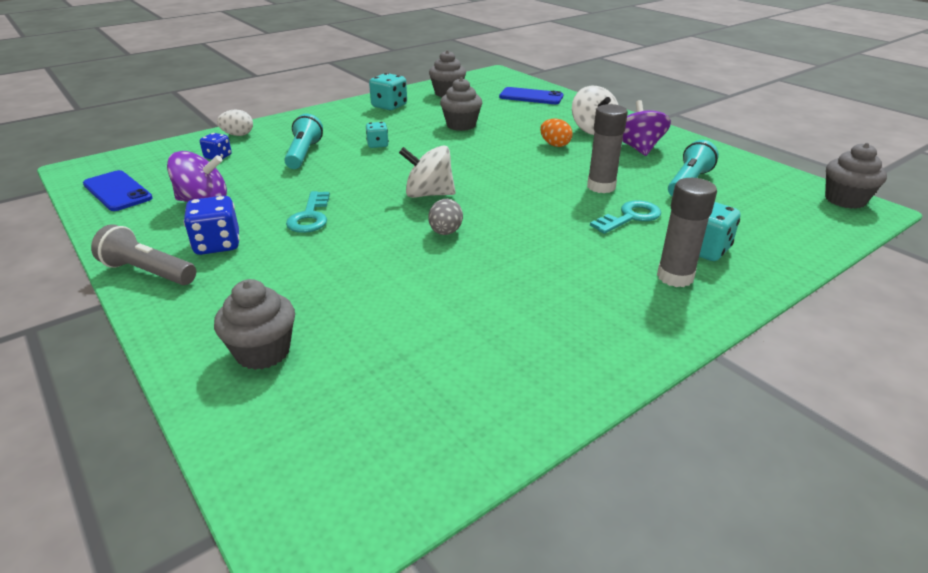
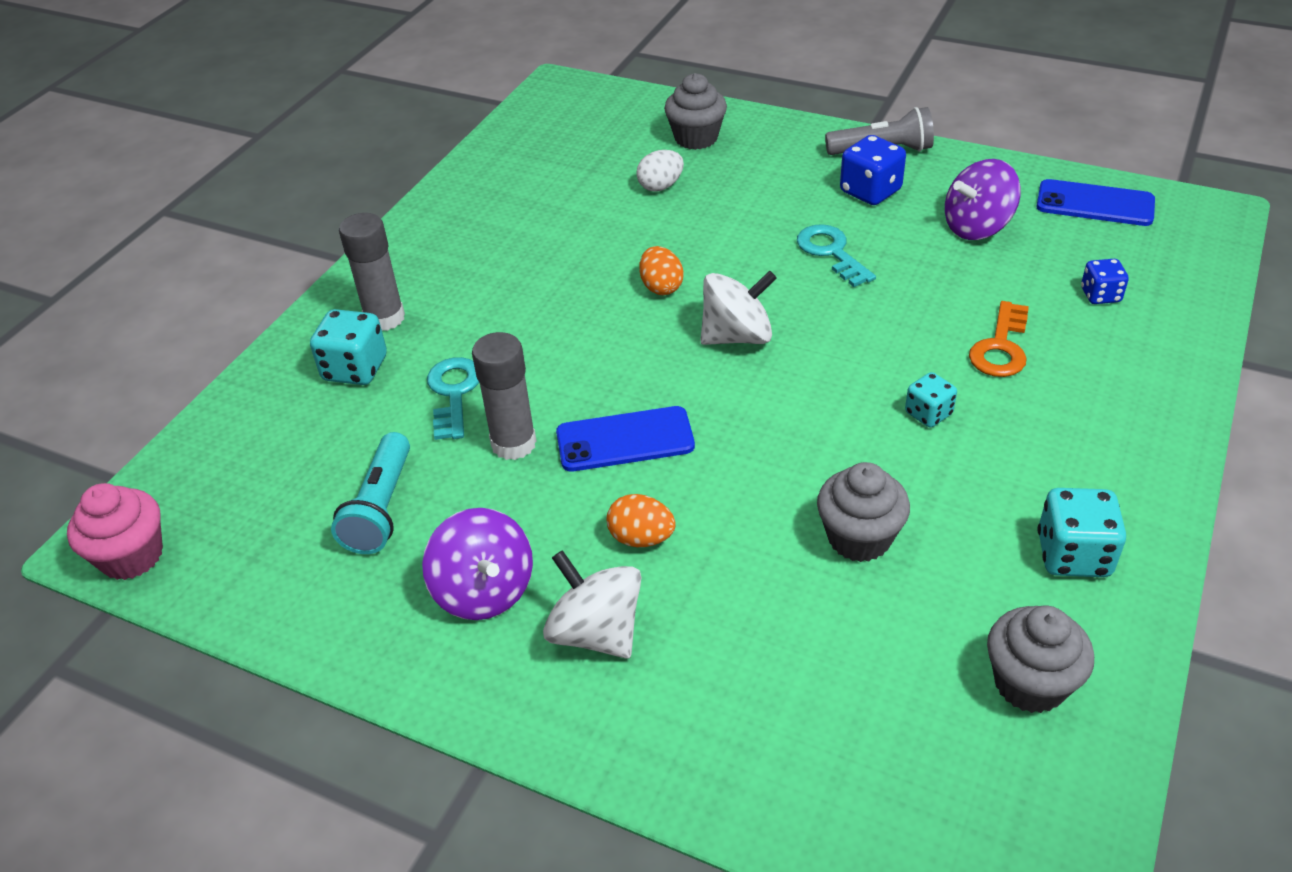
camera: 155 degrees right, 10 degrees up
(238, 135) = (1167, 349): white egg -> white egg (660, 186)
(304, 154) = (1001, 347): turquoise flashlight -> orange key
(445, 232) = (661, 287): grey egg -> orange egg
(531, 97) = (825, 759): blue phone -> blue phone (625, 439)
(630, 217) = (453, 393): turquoise key -> turquoise key turned 150 degrees clockwise
(845, 200) = (132, 556): grey cupcake -> pink cupcake

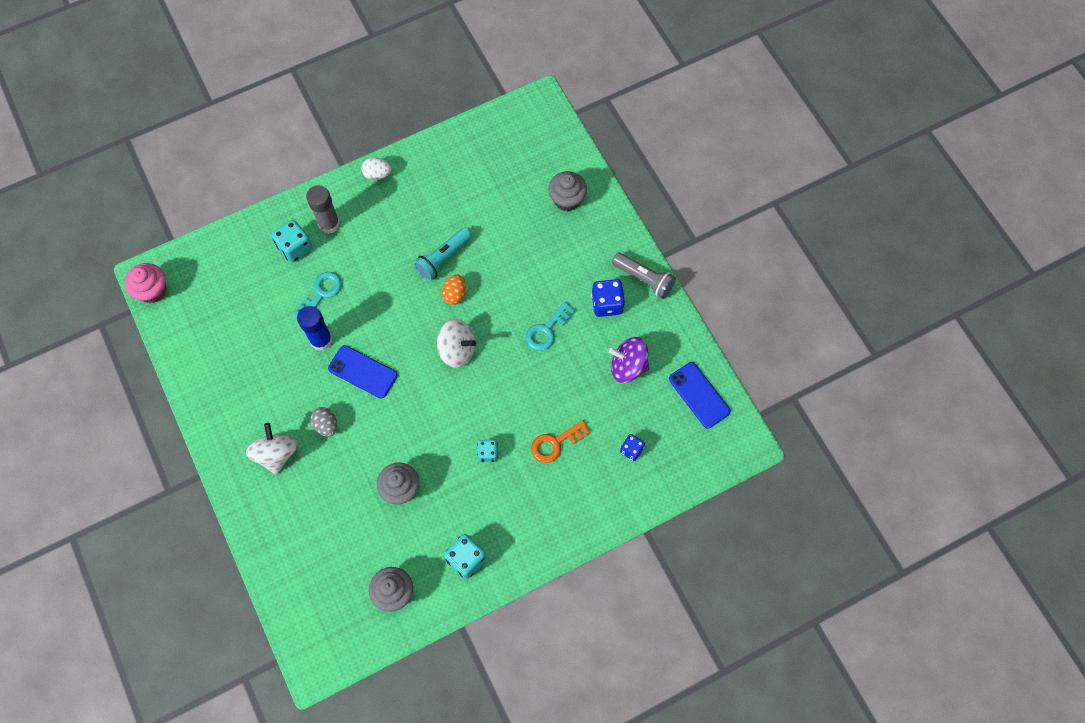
camera: 35 degrees right, 25 degrees up
(381, 508) = (250, 335): turquoise flashlight -> turquoise flashlight (443, 258)
(484, 591) = (255, 405): purple spinning top -> none
(513, 444) = (321, 340): grey glue stick -> blue glue stick
(641, 538) = (326, 425): orange egg -> grey egg
(660, 186) = (517, 224): white egg -> white egg (377, 174)
(831, 252) = (547, 330): turquoise key -> turquoise key turned 150 degrees counterclockwise

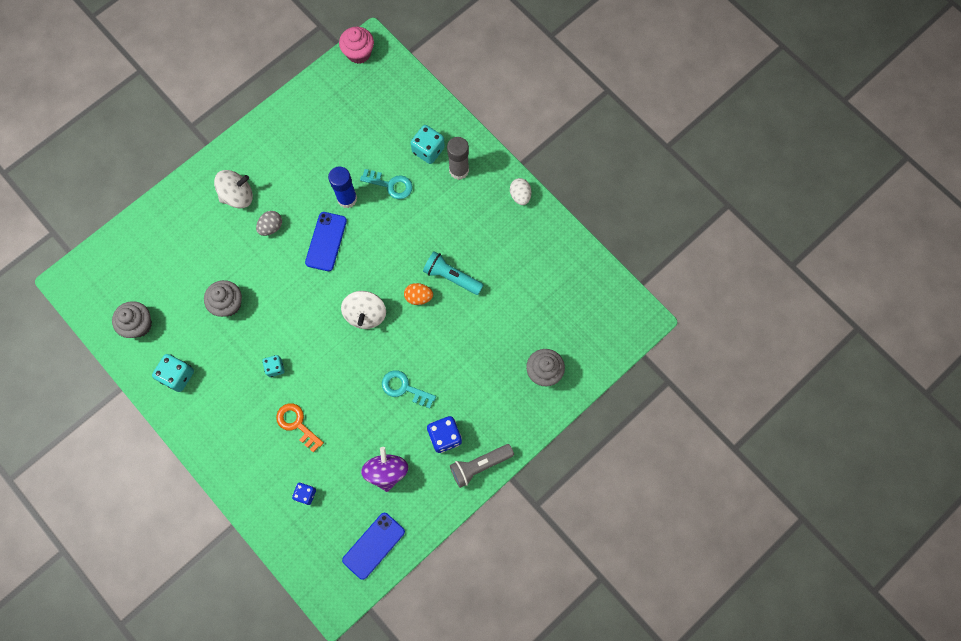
camera: 75 degrees right, 5 degrees up
(644, 279) = (479, 465): grey flashlight -> grey flashlight turned 45 degrees clockwise

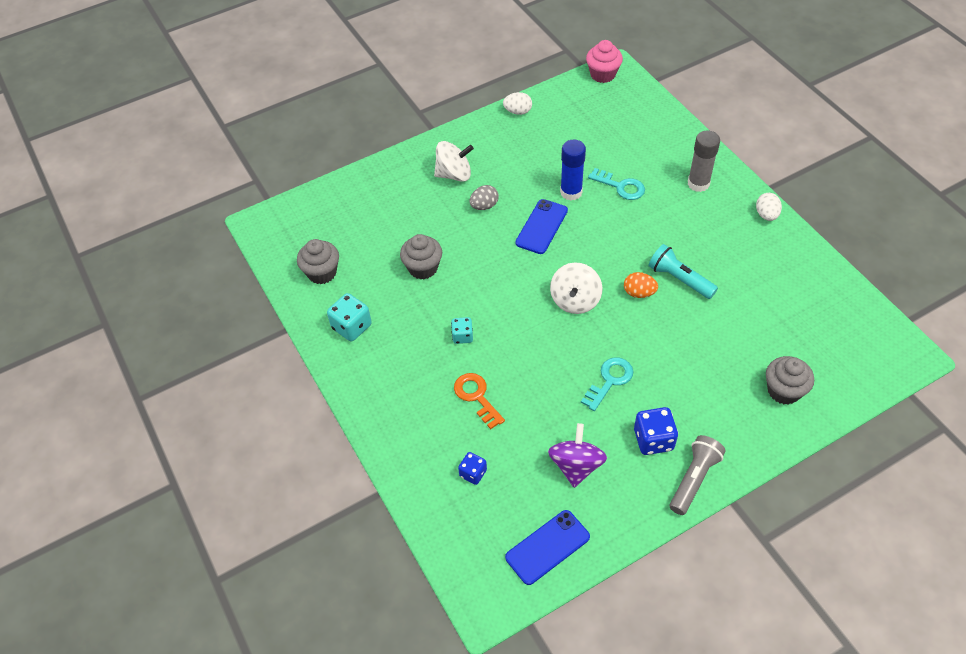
camera: 15 degrees right, 20 degrees down
(285, 111) = (518, 111): none -> white egg
(404, 388) = (610, 380): turquoise key -> turquoise key turned 90 degrees clockwise
(428, 150) = (666, 162): turquoise dice -> none
(479, 465) = (694, 479): grey flashlight -> grey flashlight turned 135 degrees clockwise

